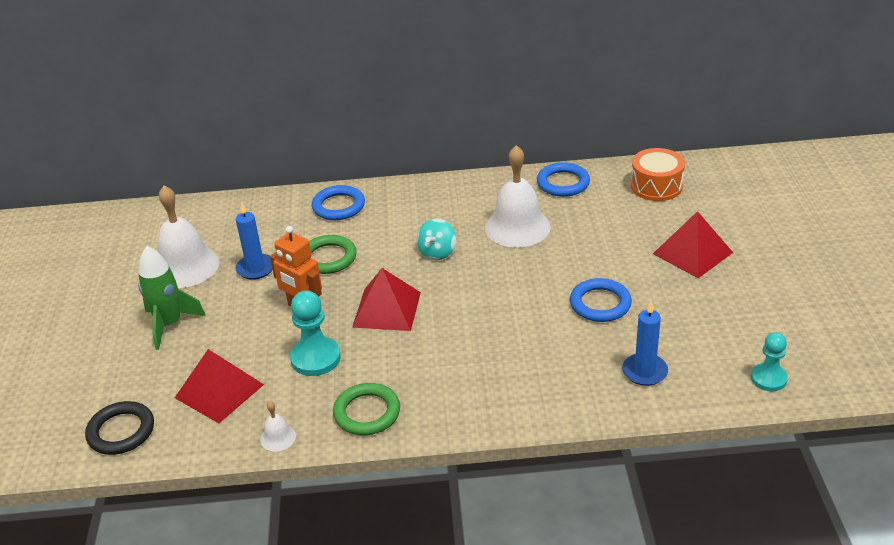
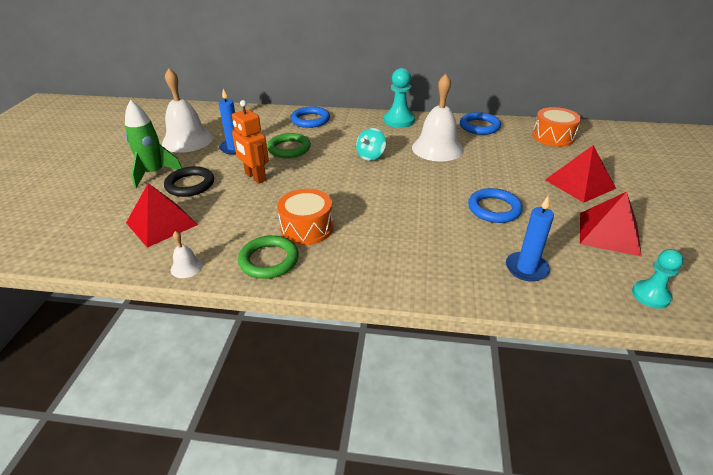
camera: 10 degrees right, 0 degrees up
(121, 431) = (71, 240): black ring -> black ring (190, 185)
(315, 358) = (247, 212): turquoise pawn -> turquoise pawn (399, 120)
(386, 309) = (317, 187): red pyramid -> red pyramid (609, 233)
(394, 366) = (307, 228): none -> orange drum

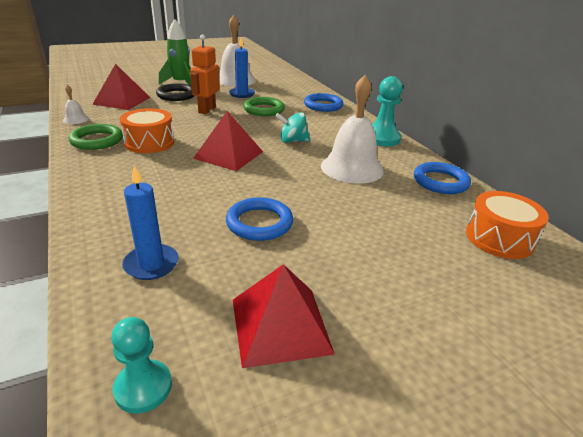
camera: 55 degrees right, 5 degrees down
(579, 184) = (391, 280): red pyramid -> red pyramid (229, 155)

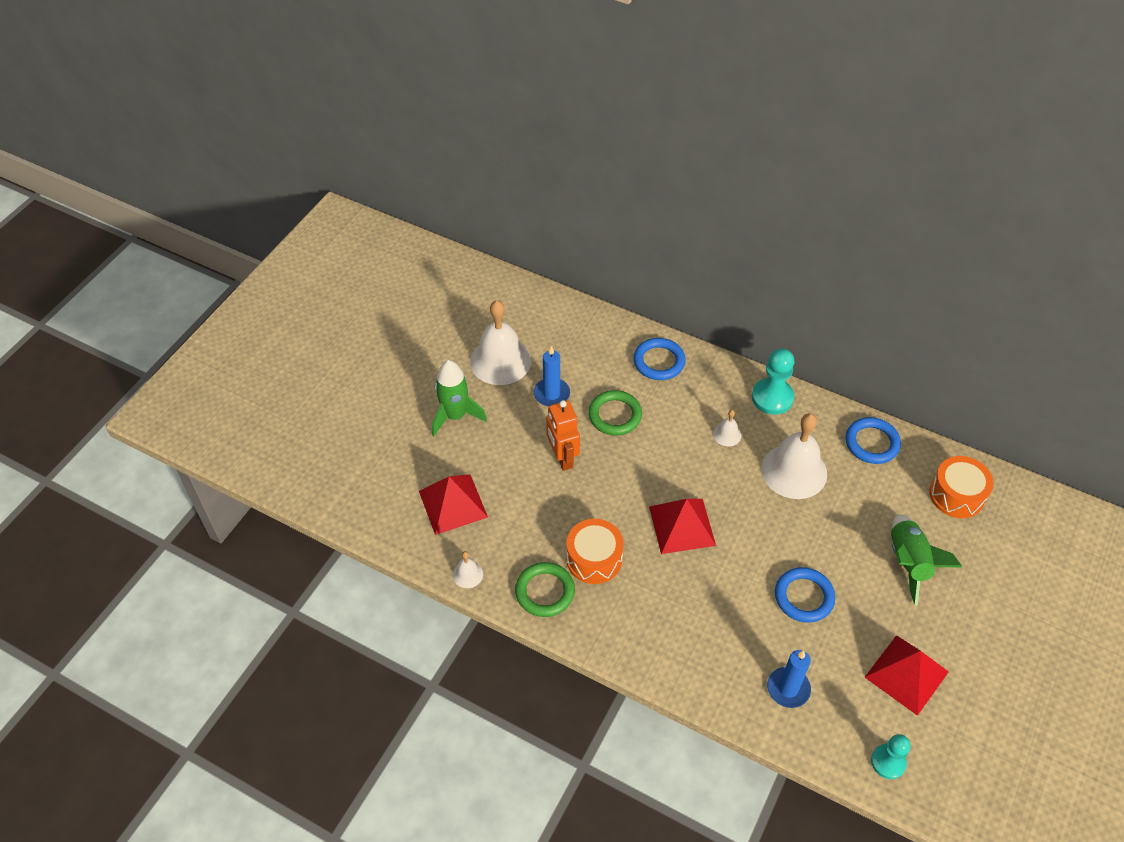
camera: 35 degrees left, 20 degrees up
(176, 95) = (490, 448): black ring -> none
(292, 141) = (706, 460): turquoise spinning top -> none
(324, 138) = (727, 434): none -> white bell
(392, 252) = (908, 562): none -> green rocket

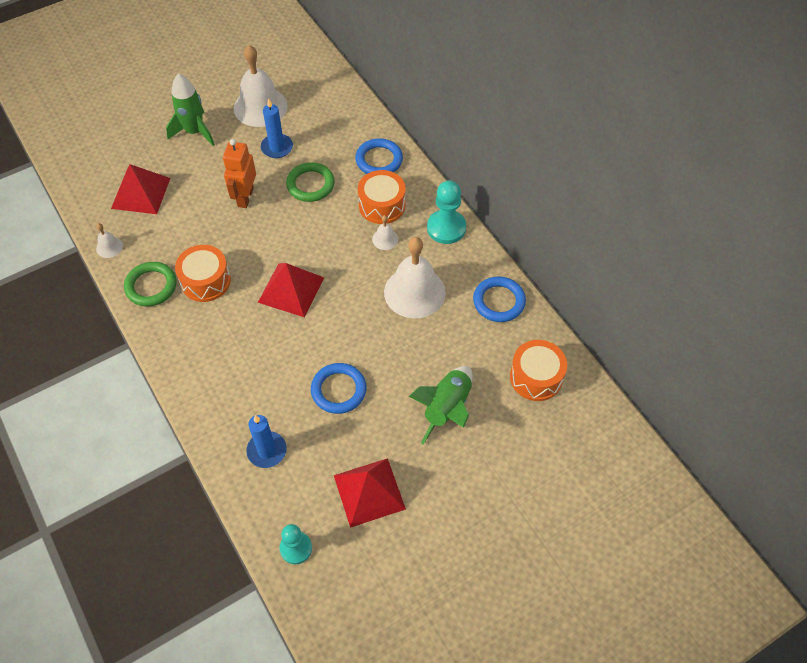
camera: 30 degrees right, 5 degrees up
(697, 404) = (382, 205): none -> orange drum

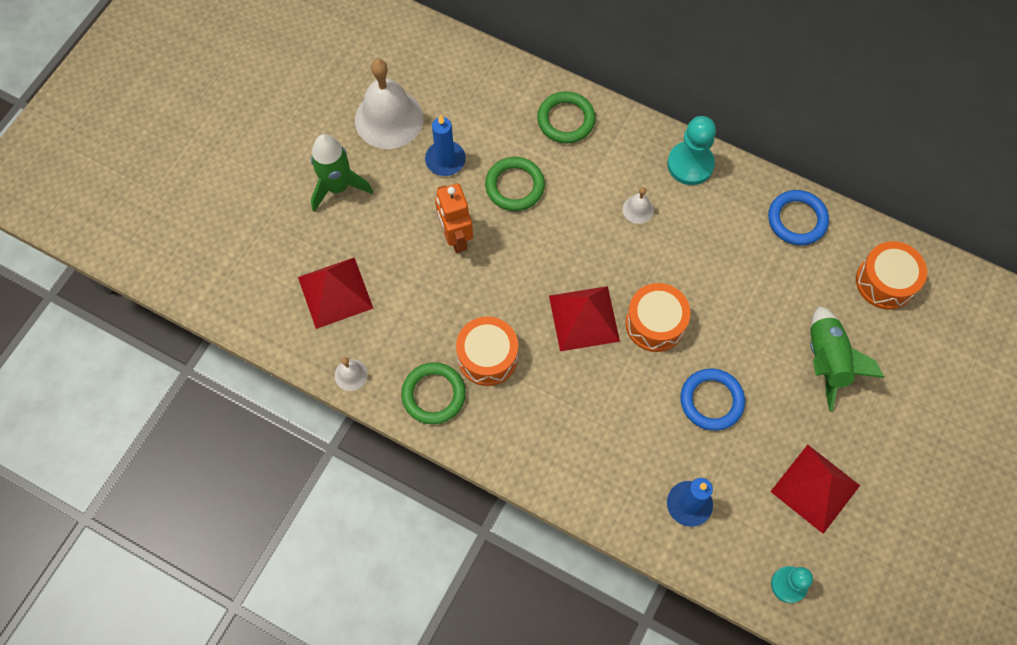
camera: 30 degrees left, 10 degrees up
(379, 160) = (566, 120): blue ring -> green ring
(382, 205) = (607, 172): orange drum -> orange drum (655, 323)
(414, 292) = (709, 253): white bell -> none

